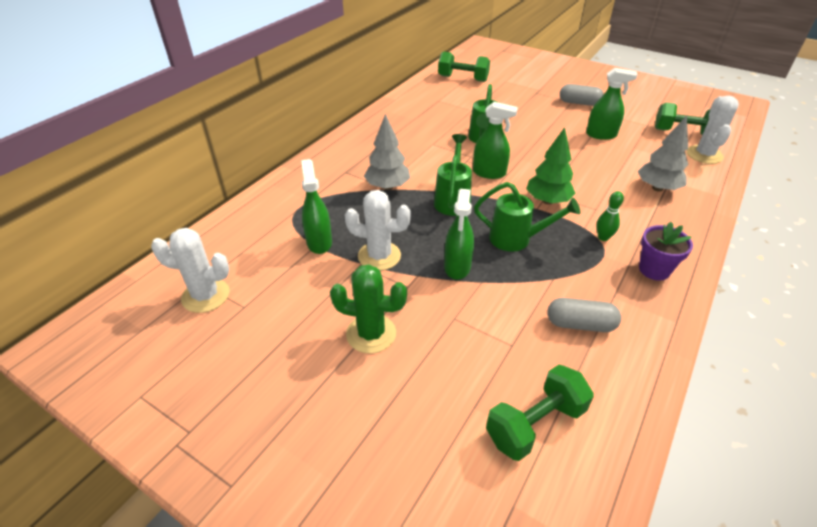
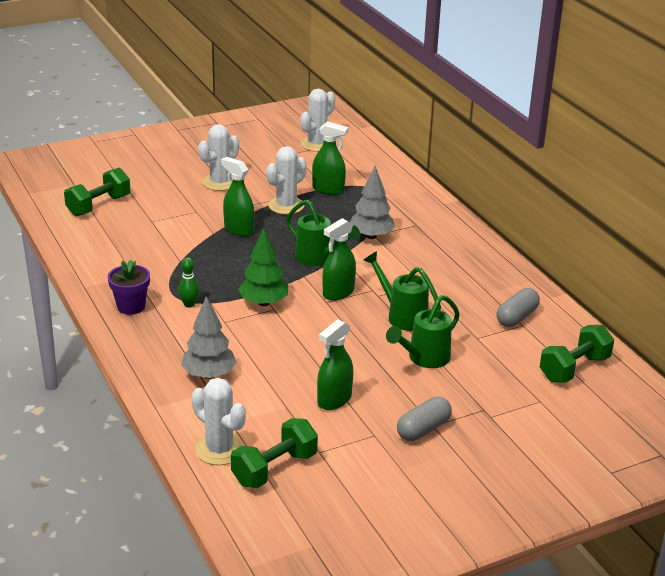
camera: 120 degrees right, 10 degrees down
(371, 334) = (220, 182): green cactus -> white cactus
(516, 239) = (236, 265): green watering can -> green watering can (424, 358)
(535, 424) = (99, 206): green dumbbell -> green dumbbell turned 45 degrees clockwise
(580, 324) = (132, 250): grey capsule -> grey capsule (517, 317)

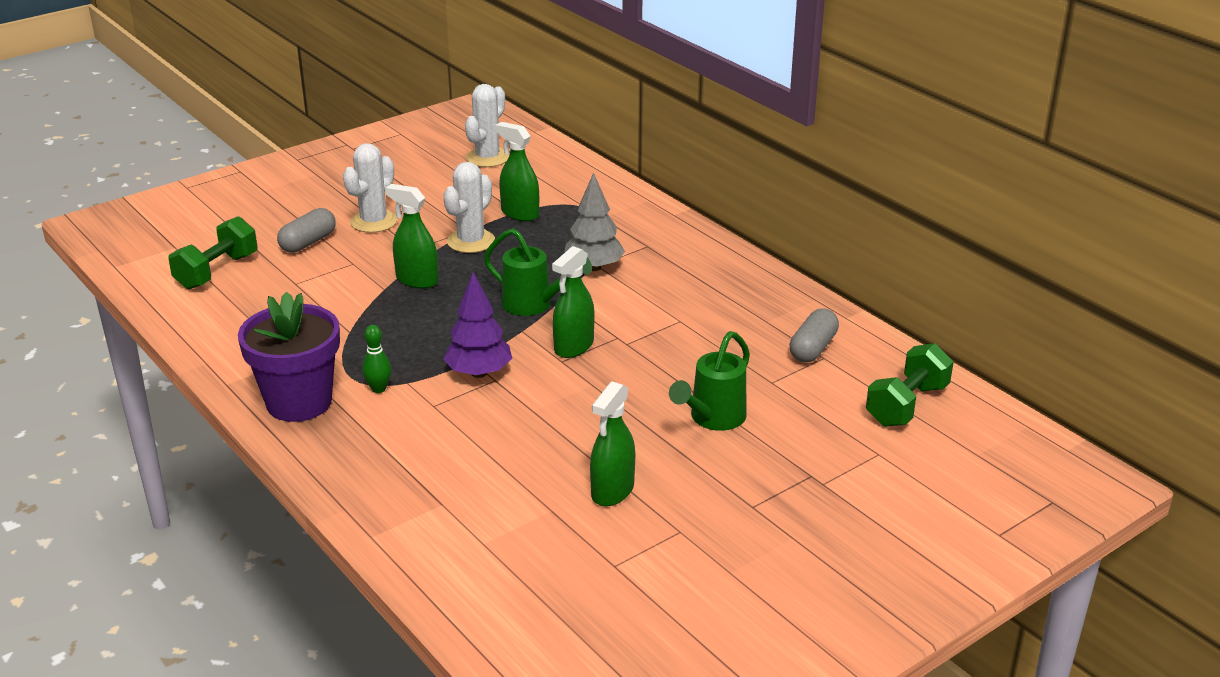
camera: 10 degrees left, 0 degrees up
(131, 306) = (299, 402): purple flower pot -> purple flower pot, size x1.69
(209, 375) = (433, 481): grey tree -> none
(219, 450) = (478, 583): white cactus -> none
(263, 303) = (479, 373): green tree -> purple tree
(274, 469) = (561, 598): green dumbbell -> none
(328, 189) = (520, 214): green spray bottle -> green spray bottle turned 150 degrees counterclockwise
(402, 316) = (667, 366): green watering can -> none
(423, 429) = (741, 513): grey capsule -> grey capsule (308, 242)

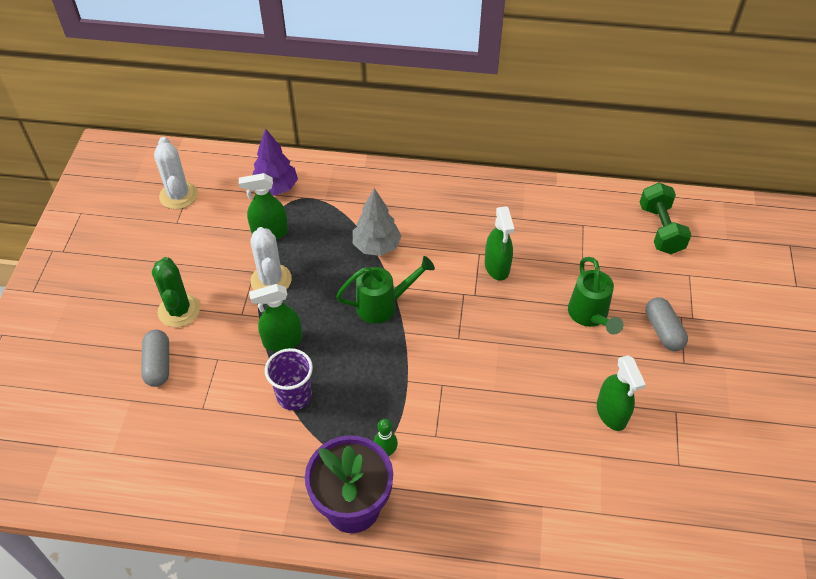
camera: 45 degrees left, 20 degrees up
(217, 271) = (128, 443): green dumbbell -> none
(369, 315) = (294, 396): none -> purple cup
(374, 221) = (179, 310): white cactus -> green cactus
(479, 373) = (426, 387): purple tree -> purple tree (276, 188)
(574, 346) = (450, 321): green spray bottle -> green spray bottle (497, 267)
(813, 348) = (570, 222): grey capsule -> grey capsule (663, 331)

